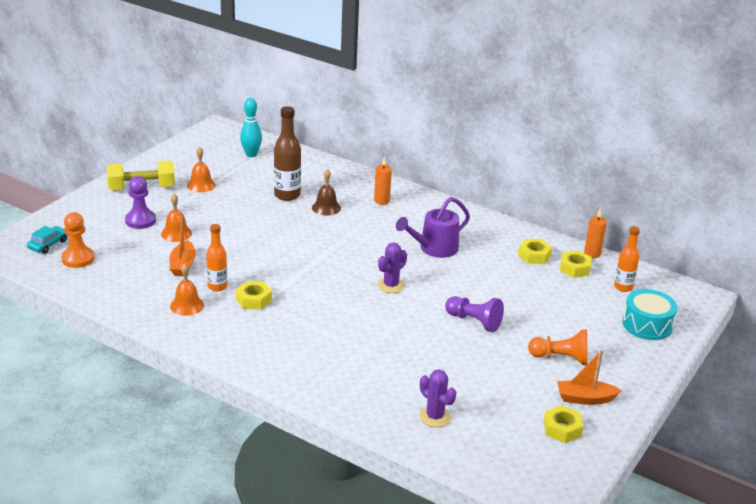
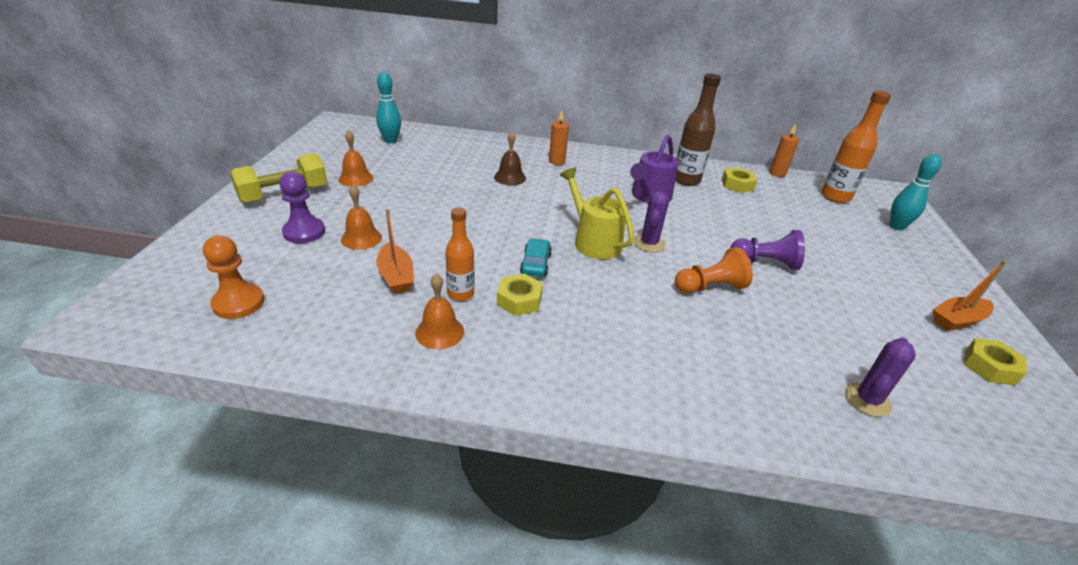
camera: 25 degrees left, 5 degrees up
(48, 244) = (181, 293): turquoise car -> turquoise car (535, 263)
(287, 195) = (459, 172): brown bottle -> brown bottle (686, 180)
(347, 274) = (593, 241): none -> yellow watering can
(435, 417) = (867, 400): purple cactus -> purple cactus turned 75 degrees counterclockwise
(561, 358) = (881, 280): orange pawn -> orange pawn (710, 287)
(574, 268) = (781, 189): yellow nut -> none
(623, 287) = (835, 197): orange bottle -> orange bottle, size x1.53
(647, 325) = (896, 226): turquoise drum -> turquoise bowling pin

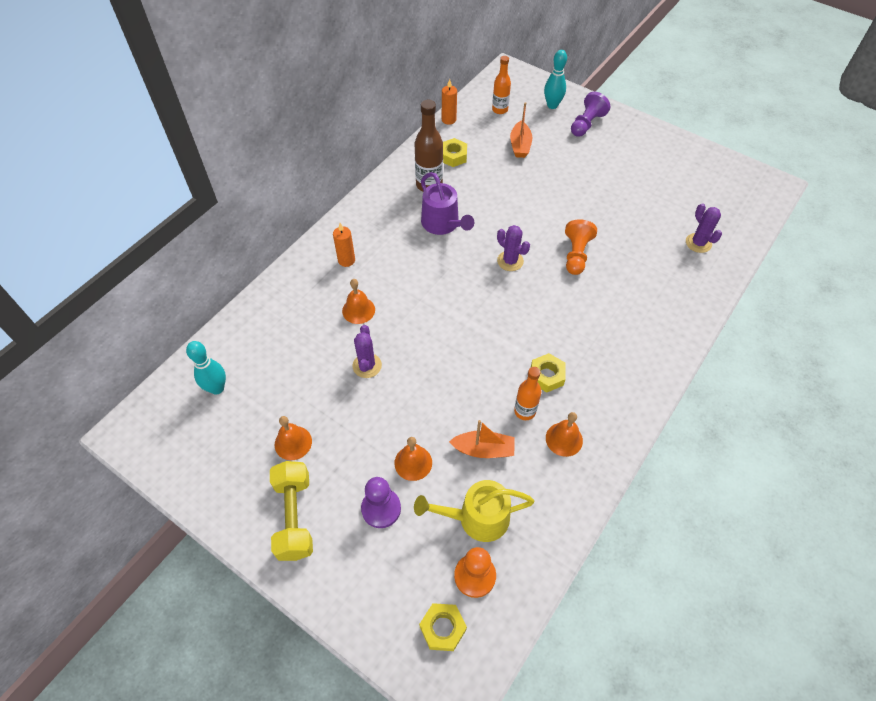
camera: 60 degrees left, 20 degrees up
(454, 193) = (367, 365): none -> purple cactus
(510, 177) = (358, 310): brown bell -> orange bell
(535, 263) = (505, 347): turquoise car -> none
(593, 241) = (491, 295): yellow watering can -> yellow watering can (476, 518)
(765, 262) = (562, 206): purple pawn -> purple pawn (586, 124)
(835, 197) = (500, 110): orange bottle -> orange bottle, size x0.65
(957, 320) = (653, 153): orange boat -> orange boat (520, 145)
(989, 367) = (693, 171): yellow nut -> yellow nut (442, 628)

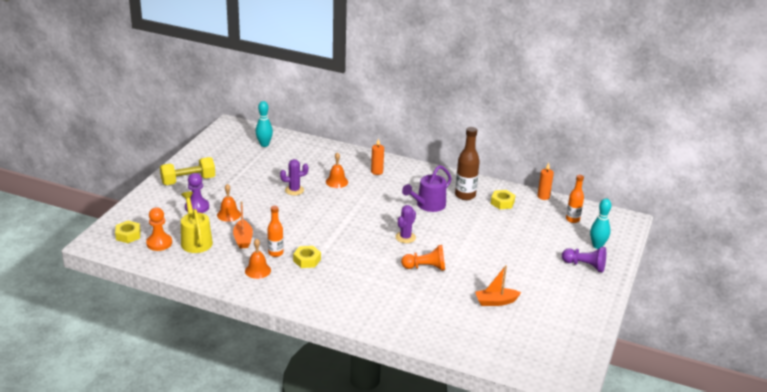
camera: 75 degrees right, 25 degrees down
(293, 443) = (234, 173): orange bell -> none
(520, 145) = (534, 233): orange boat -> orange boat (496, 301)
(698, 243) = (469, 332): purple cactus -> none

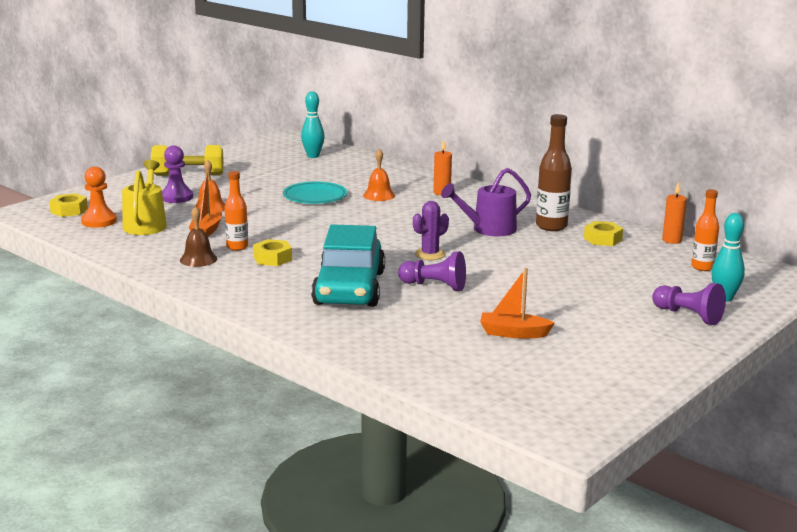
camera: 20 degrees right, 10 degrees down
(257, 270) = (198, 259): orange bell -> brown bell
(294, 190) = (315, 196): purple cactus -> turquoise plate
(374, 280) = (349, 288): none -> turquoise car
(425, 267) = (434, 286): orange pawn -> purple pawn

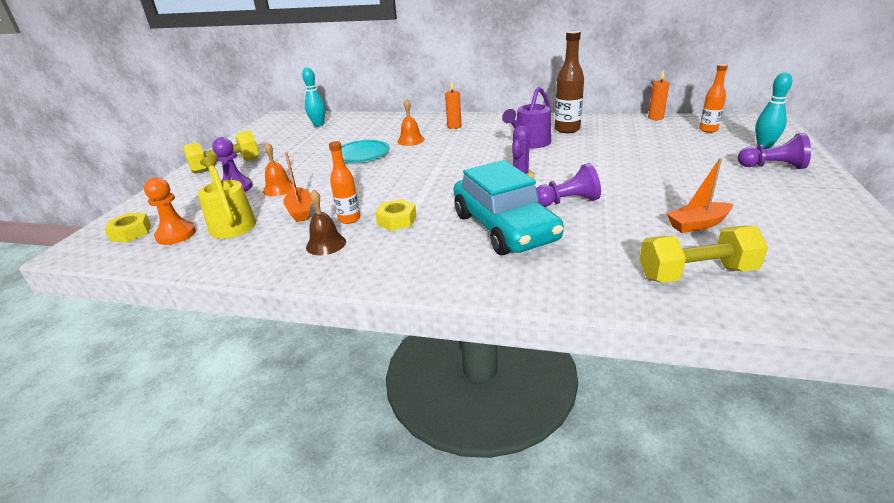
camera: 25 degrees left, 10 degrees up
(444, 359) = (696, 273): none -> yellow dumbbell
(602, 239) = (614, 129): yellow nut -> none

